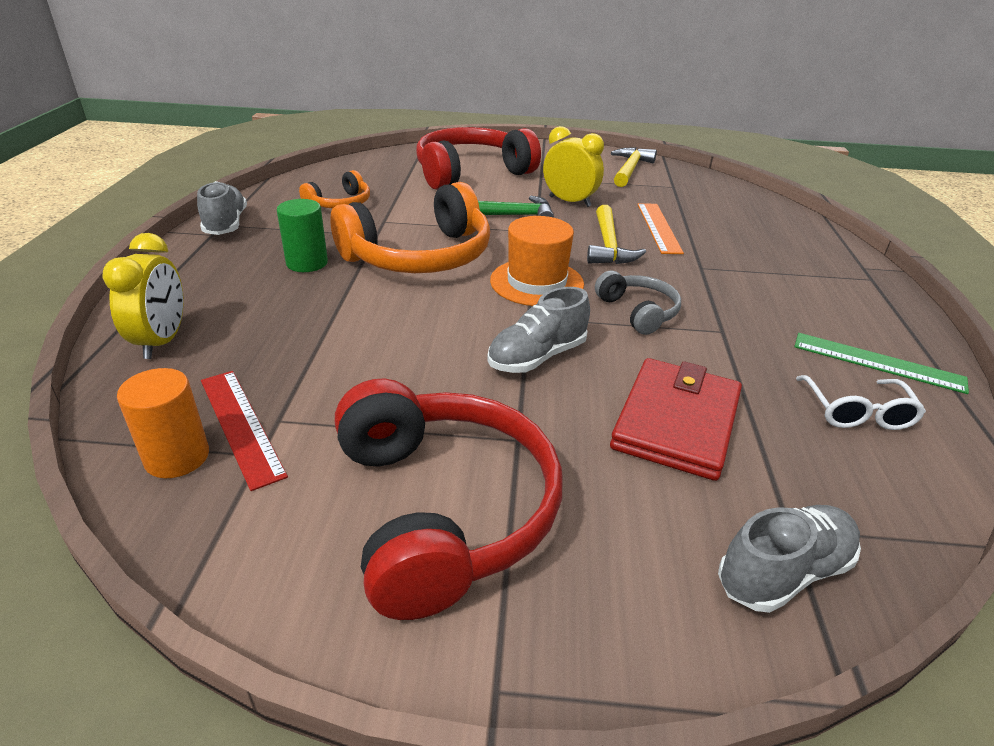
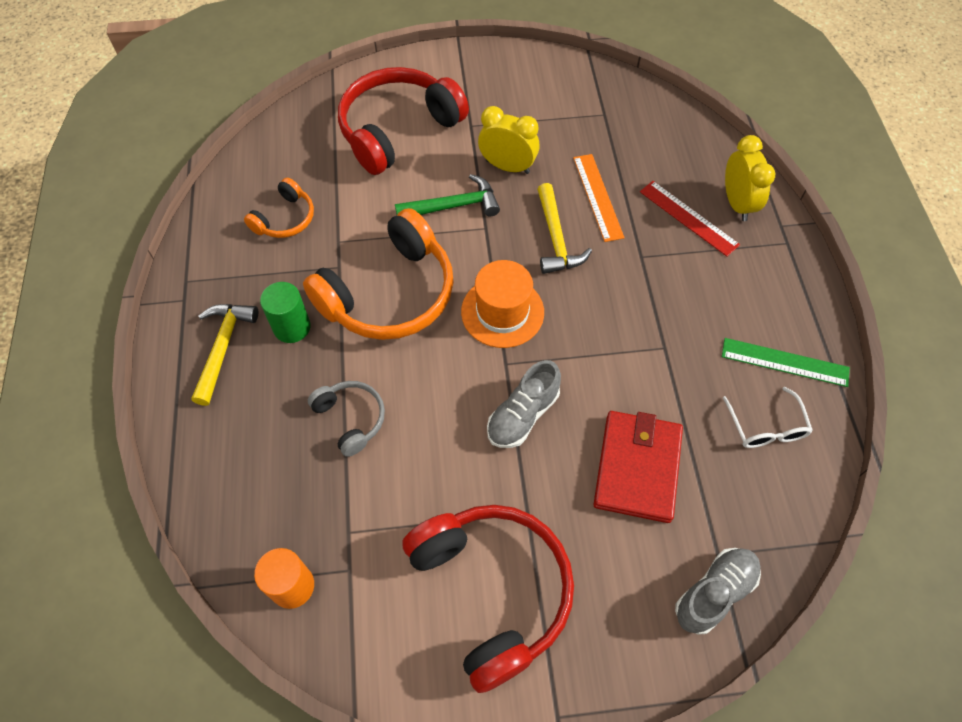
camera: 10 degrees left, 25 degrees up
(162, 341) = (217, 464): yellow clock -> yellow clock (737, 203)
(226, 224) = (190, 281): grey shoe -> none
(241, 425) = (324, 544): red ruler -> red ruler (688, 218)
(630, 169) = (557, 88): yellow hammer -> yellow hammer (223, 348)
(638, 312) = (594, 336): grey headphones -> grey headphones (350, 419)

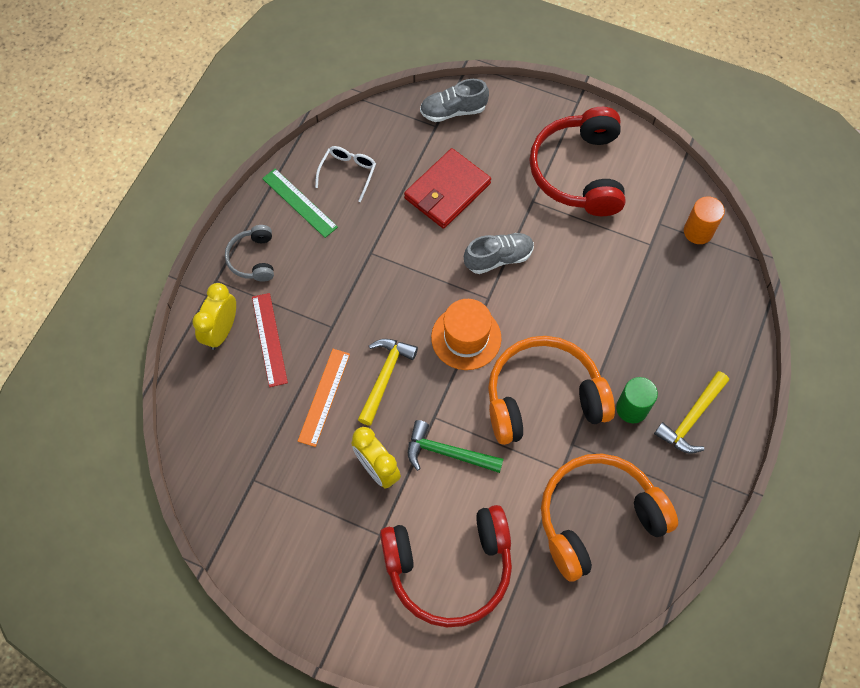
camera: 150 degrees left, 5 degrees up
(285, 219) = (598, 518): orange headphones -> orange headphones, size x2.00
(350, 419) = (618, 315): grey headphones -> grey headphones (253, 259)

